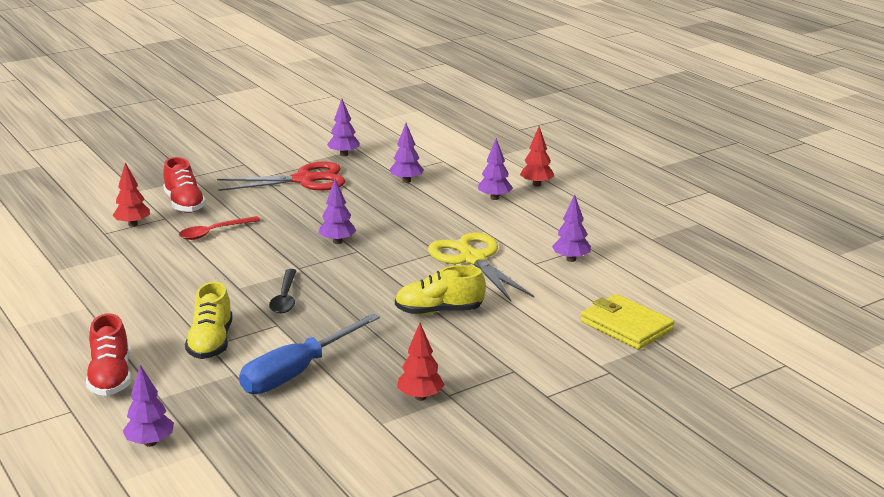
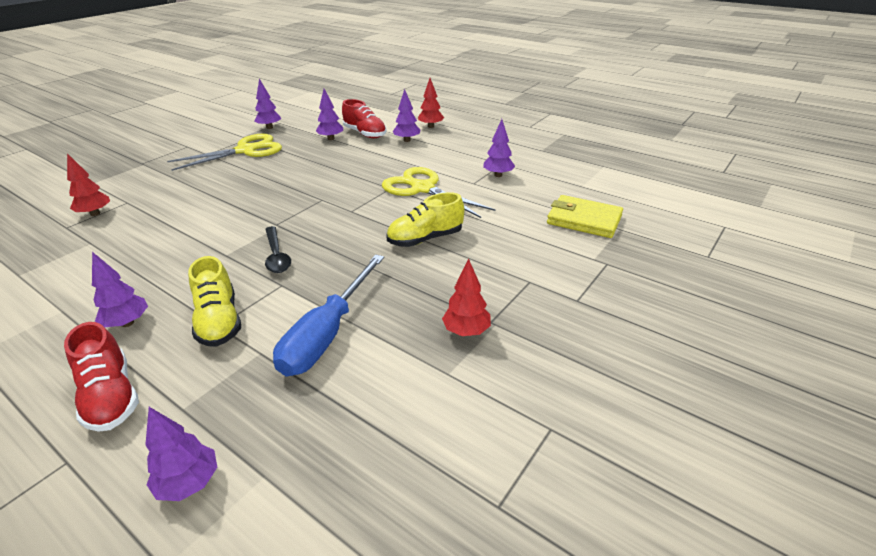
camera: 20 degrees left, 10 degrees up
(184, 204) = (143, 187): red shoe -> red shoe (365, 134)
(214, 232) = (180, 207): red spoon -> none
(304, 180) = (246, 150): red scissors -> yellow scissors
(337, 241) = (300, 195): purple tree -> purple tree (127, 323)

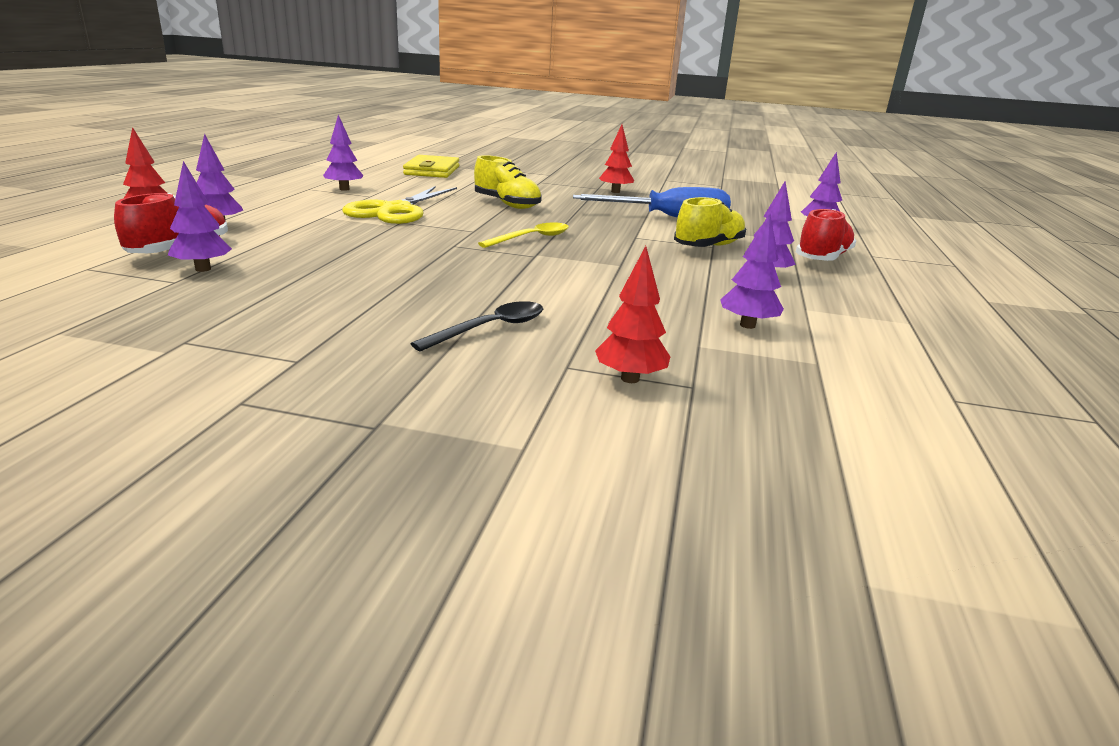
camera: 115 degrees left, 10 degrees down
(246, 150) = (272, 325): yellow scissors -> none
(269, 127) = (102, 334): purple tree -> purple tree (747, 325)
(276, 256) = (595, 245): black spoon -> black spoon (490, 329)
(315, 231) = (531, 238): none -> yellow spoon

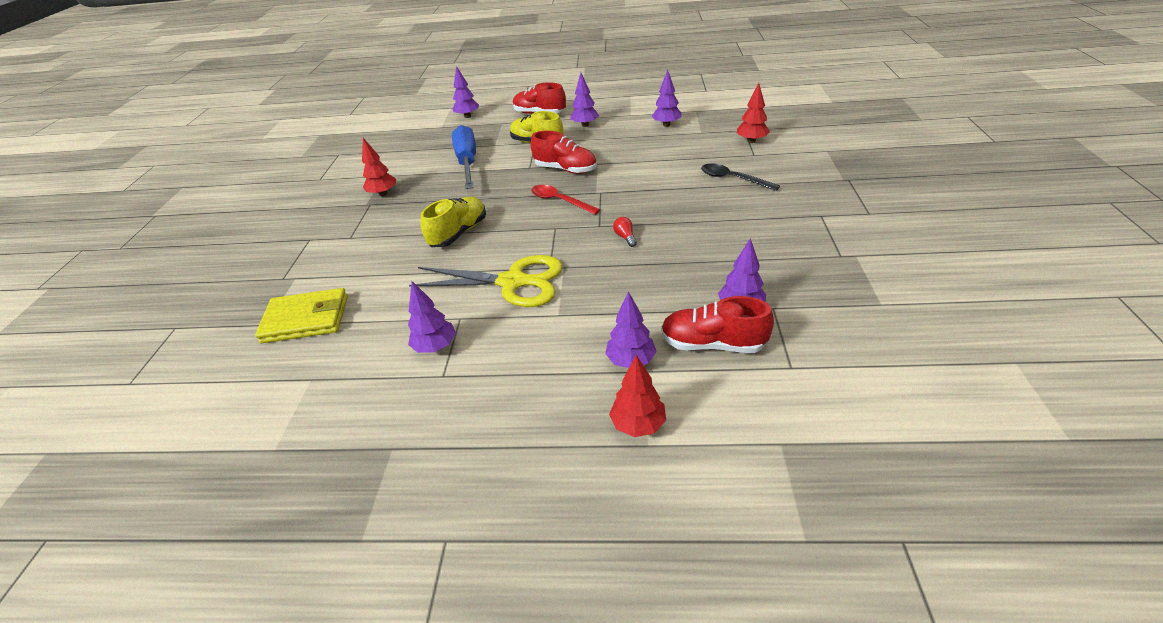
camera: 95 degrees left, 15 degrees up
(413, 251) = (625, 237): none -> red light bulb
(531, 238) = (560, 201): yellow spoon -> red spoon
(614, 249) = (566, 169): none -> red shoe

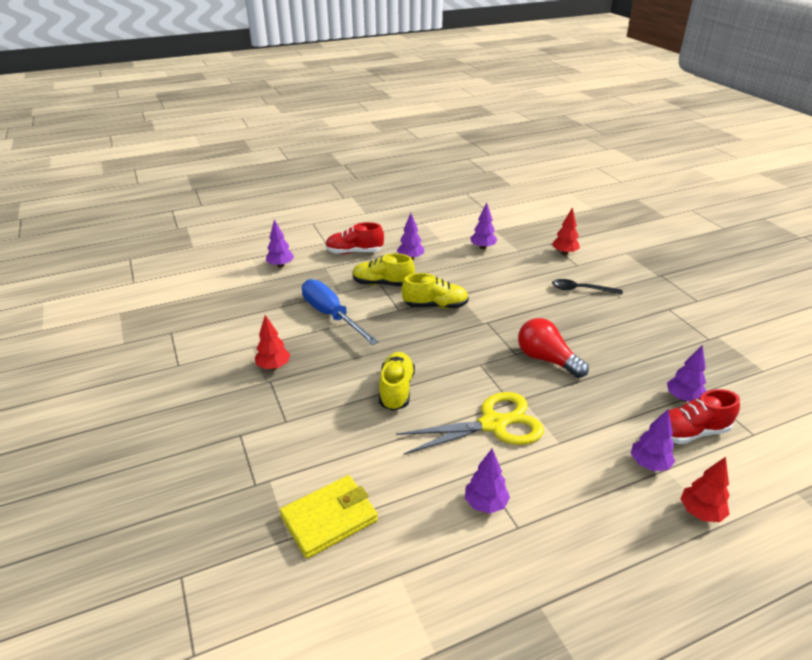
camera: 30 degrees left, 5 degrees down
(560, 201) = (459, 338): red spoon -> none
(566, 169) = (435, 306): red shoe -> yellow shoe
(625, 237) = (546, 359): red light bulb -> red light bulb, size x2.37

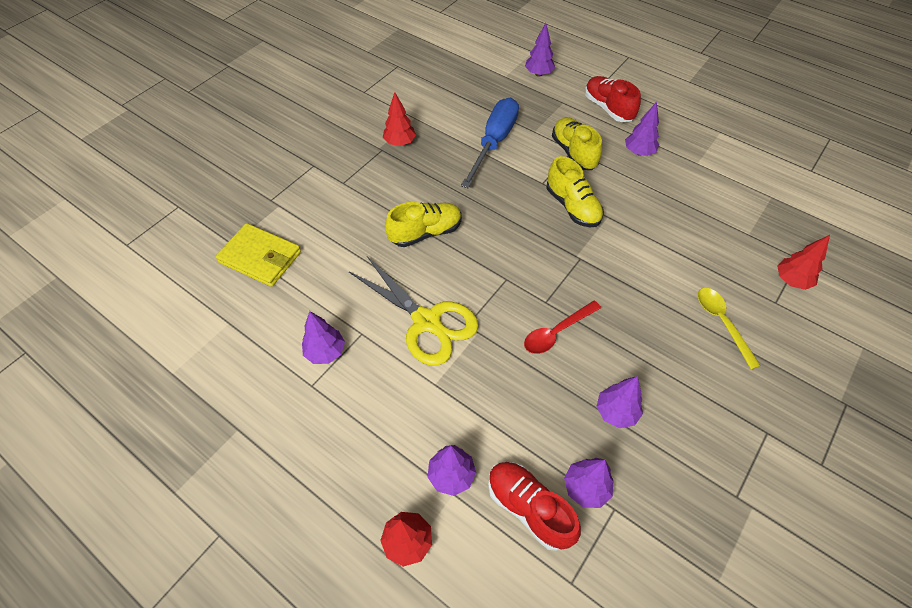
camera: 60 degrees right, 20 degrees up
(483, 247) = (721, 200): purple tree -> purple tree (616, 412)
(546, 359) = (556, 332): red light bulb -> red spoon
(581, 289) = (722, 323): black spoon -> yellow spoon

